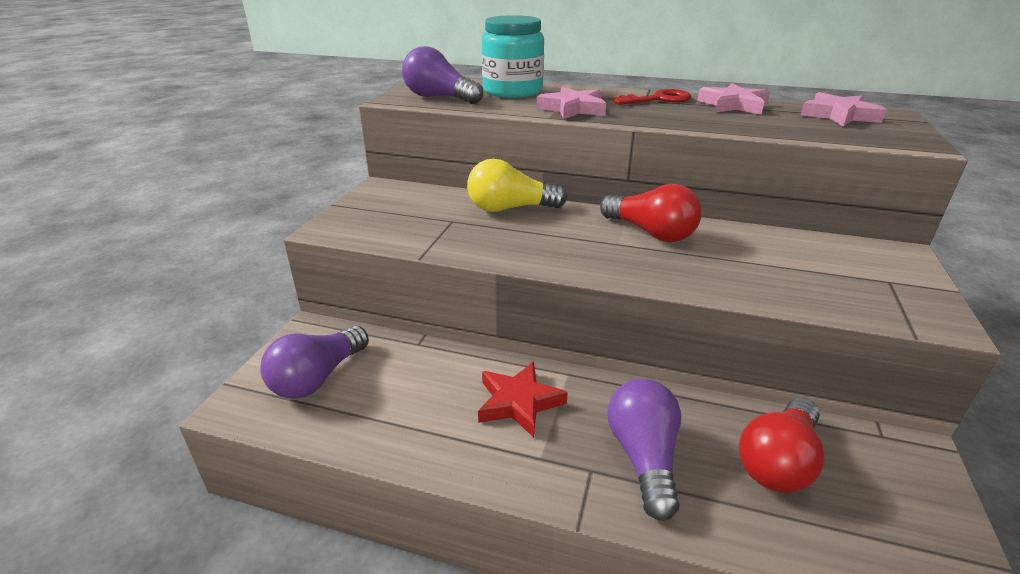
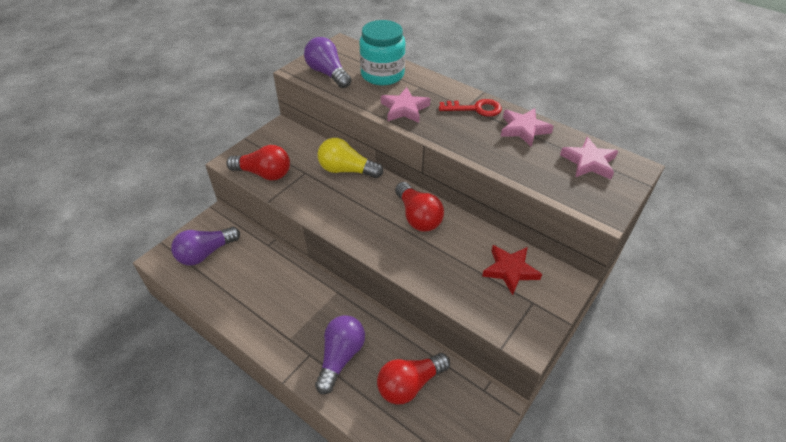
camera: 20 degrees right, 15 degrees up
(390, 232) = (264, 173): none -> red light bulb
(518, 402) = (298, 302): red star -> red star (510, 270)

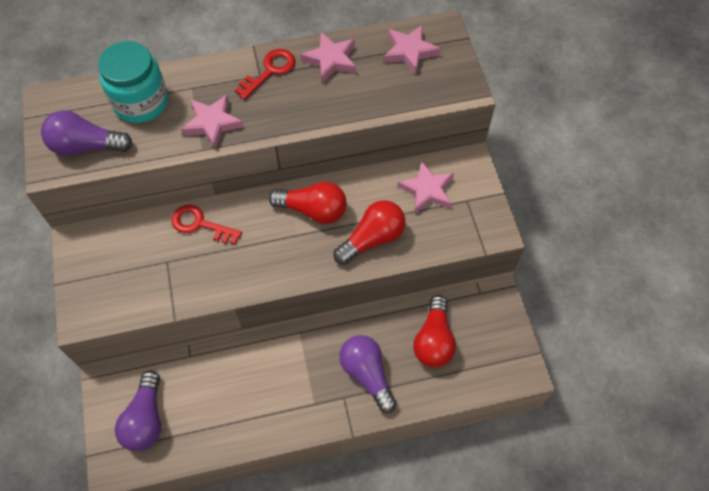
camera: 50 degrees left, 15 degrees up
(264, 173) = (131, 298): red light bulb -> red light bulb (372, 239)
(346, 170) = (200, 224): yellow light bulb -> red key
(510, 270) = (427, 190): red star -> pink star

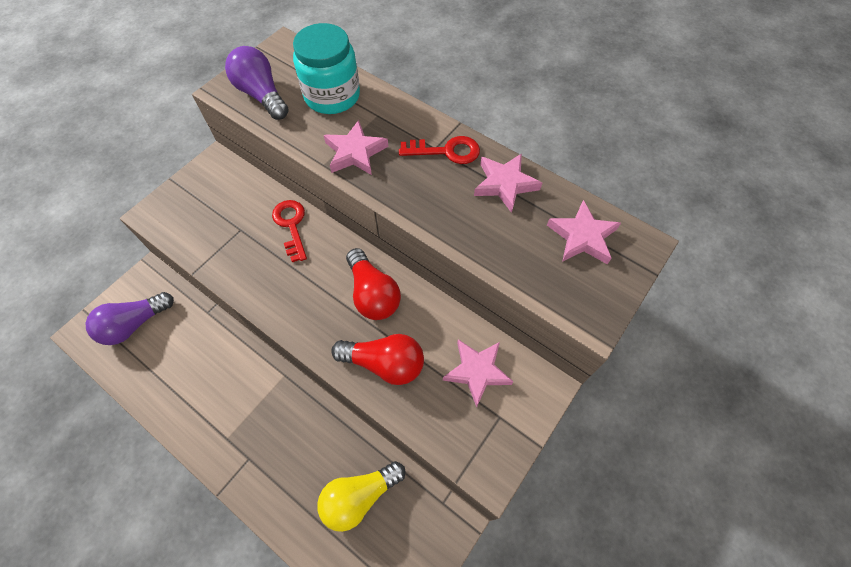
camera: 50 degrees right, 0 degrees up
(367, 374) = (283, 461): purple light bulb -> none
(433, 340) = (359, 496): red light bulb -> yellow light bulb

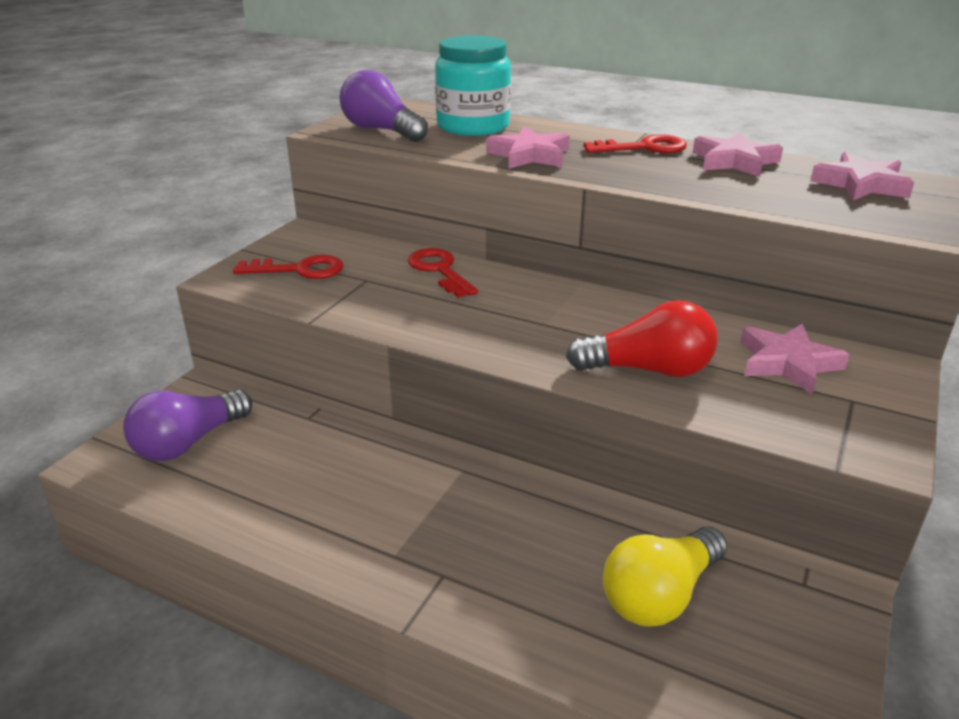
camera: 10 degrees left, 30 degrees down
(200, 211) = (299, 270): none -> red key
(373, 294) = (591, 314): red light bulb -> none

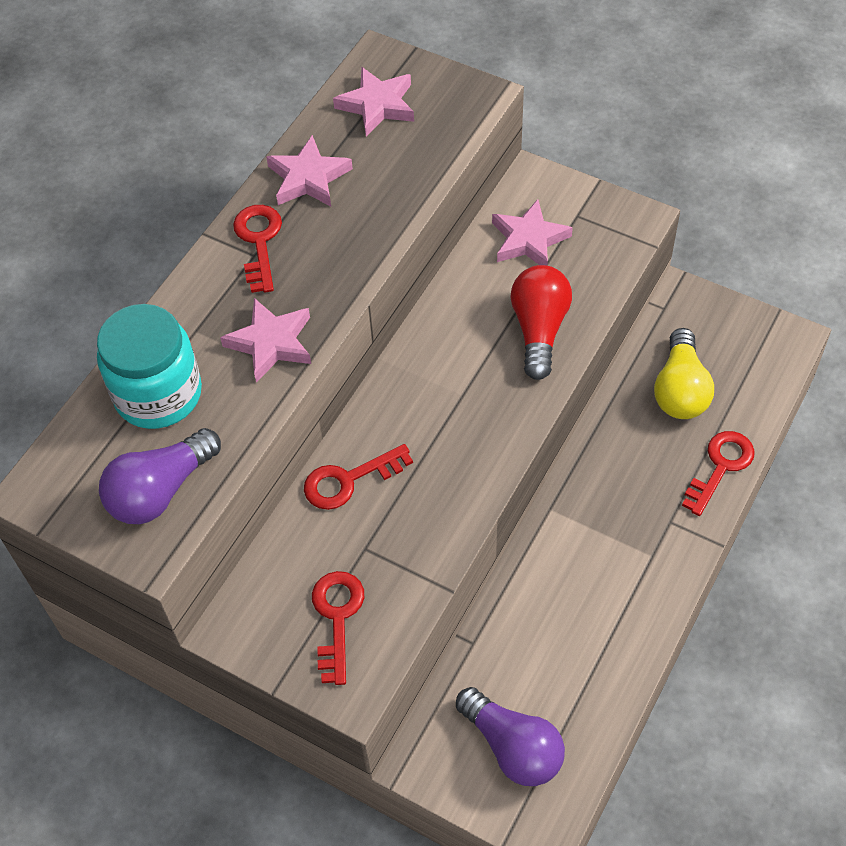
camera: 85 degrees left, 25 degrees up
(533, 635) = (721, 466): none -> red key
(660, 595) = (680, 390): yellow light bulb -> yellow light bulb turned 45 degrees clockwise

